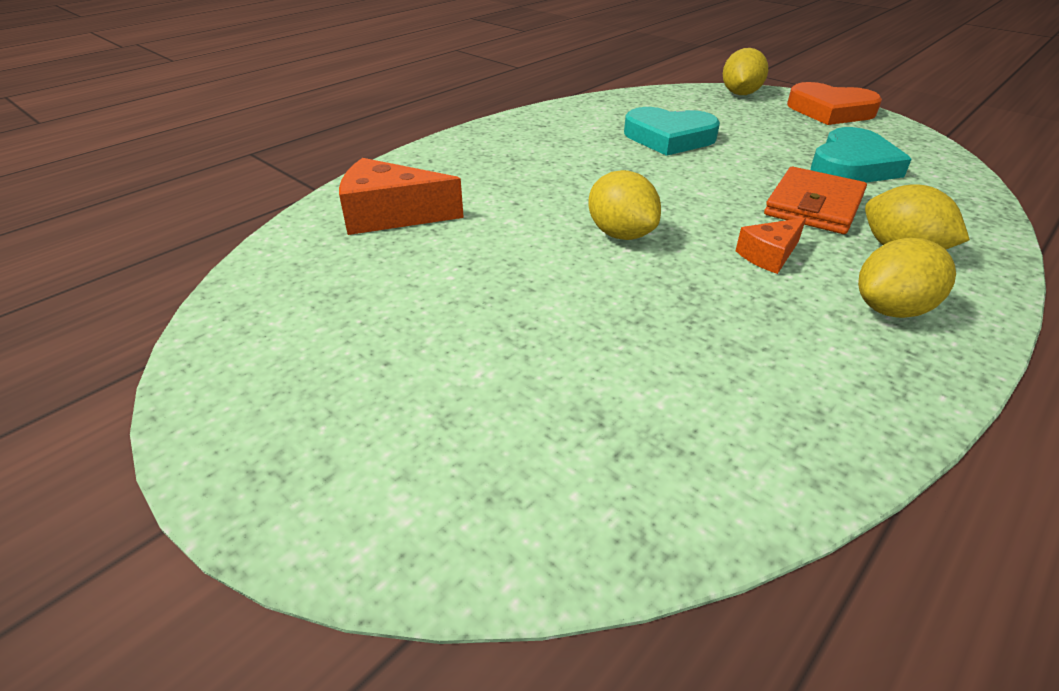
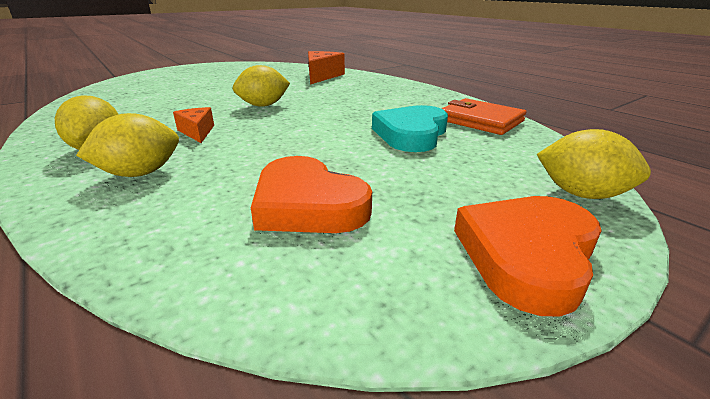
camera: 100 degrees right, 10 degrees down
(813, 206) = (241, 160): orange wallet -> orange wallet (480, 121)
(852, 165) = (307, 204): turquoise heart -> orange heart

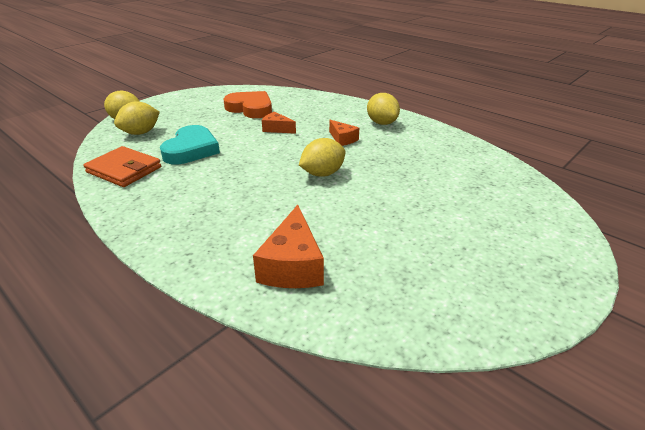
camera: 170 degrees right, 5 degrees up
(140, 173) = (336, 113): yellow lemon -> yellow lemon (141, 133)
(278, 152) = (277, 129): none -> orange cheese
(526, 255) = (174, 102): orange heart -> none

